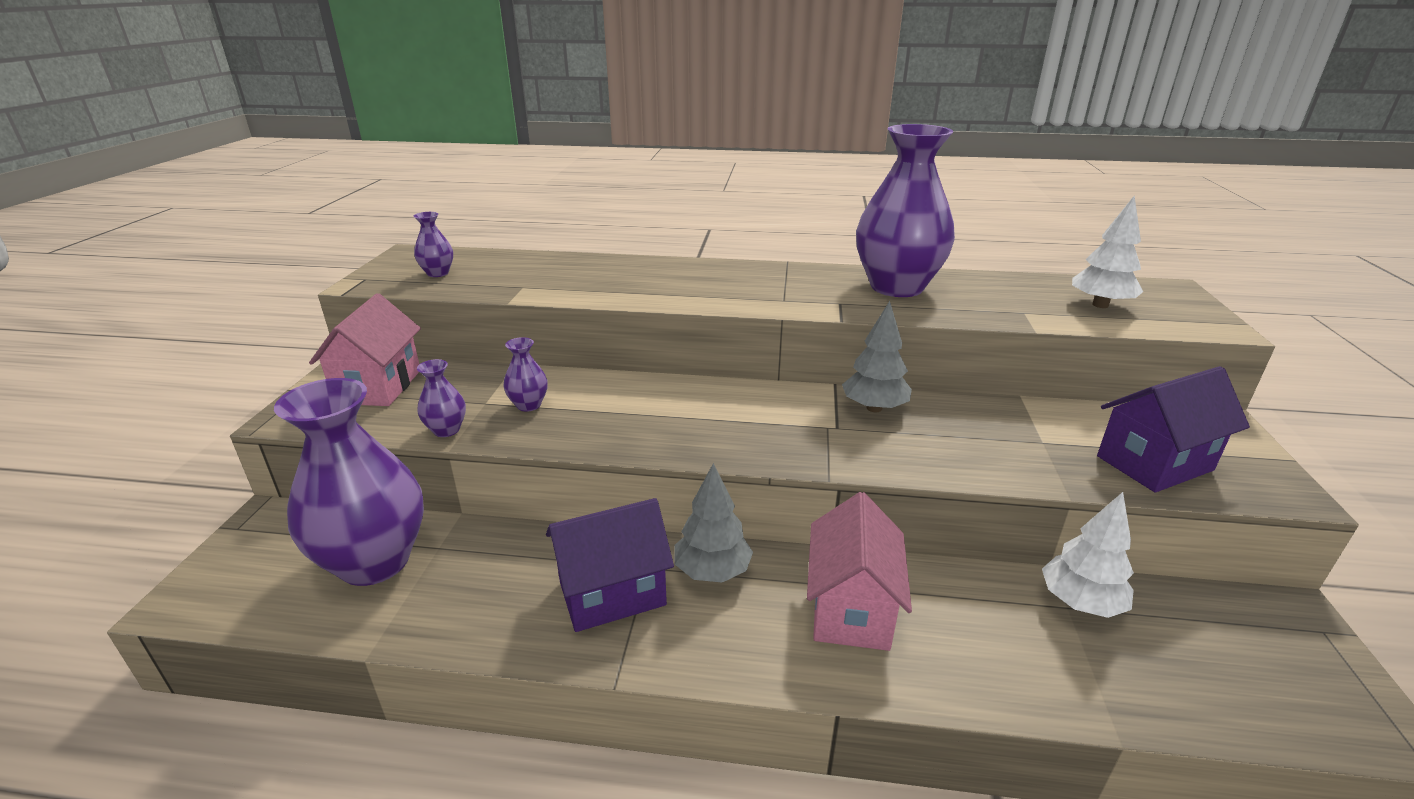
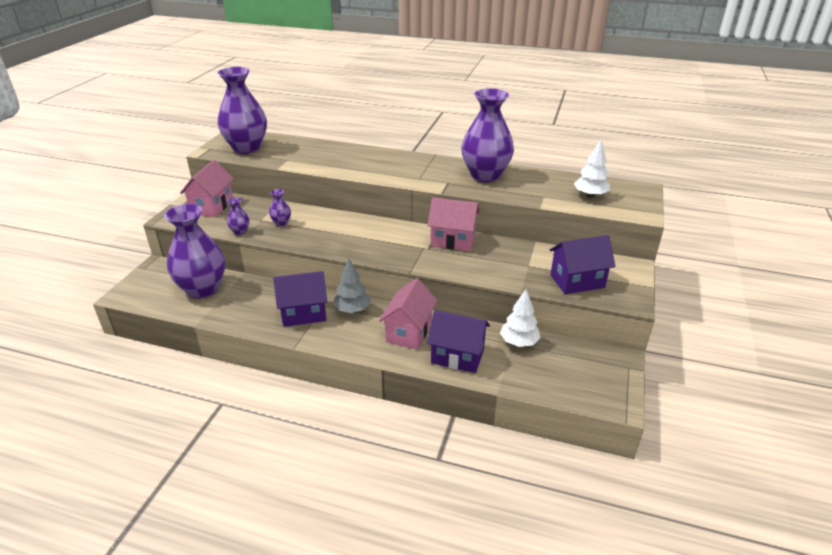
camera: 10 degrees right, 5 degrees up
(438, 273) = (246, 148): purple vase -> purple vase, size x2.42
(874, 408) = (453, 240): grey tree -> pink house
(981, 655) = (457, 356): none -> purple house

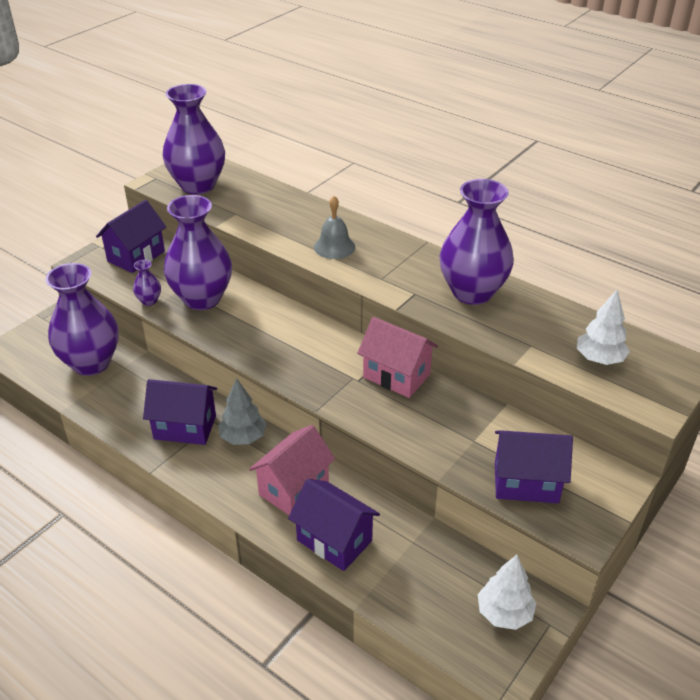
camera: 20 degrees right, 5 degrees up
(212, 206) = (136, 256): pink house -> purple house
(281, 223) = (202, 298): purple vase -> purple vase, size x2.42
(373, 167) = (334, 247): none -> grey bell
(519, 342) = (423, 543): white tree -> white tree (504, 613)

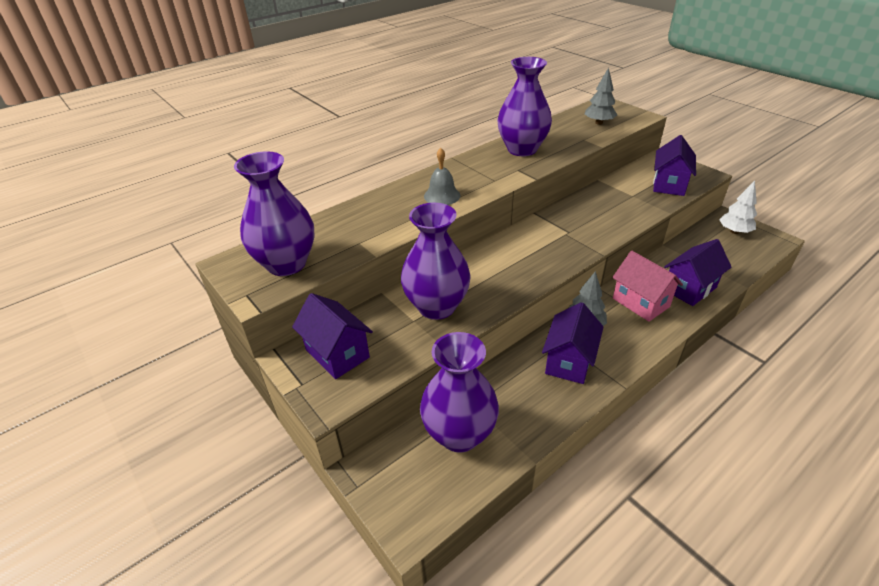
camera: 75 degrees left, 0 degrees up
(149, 301) = (427, 345): purple vase -> none
(396, 376) = (565, 215): pink house -> none
(599, 359) = (599, 123): white tree -> grey tree

